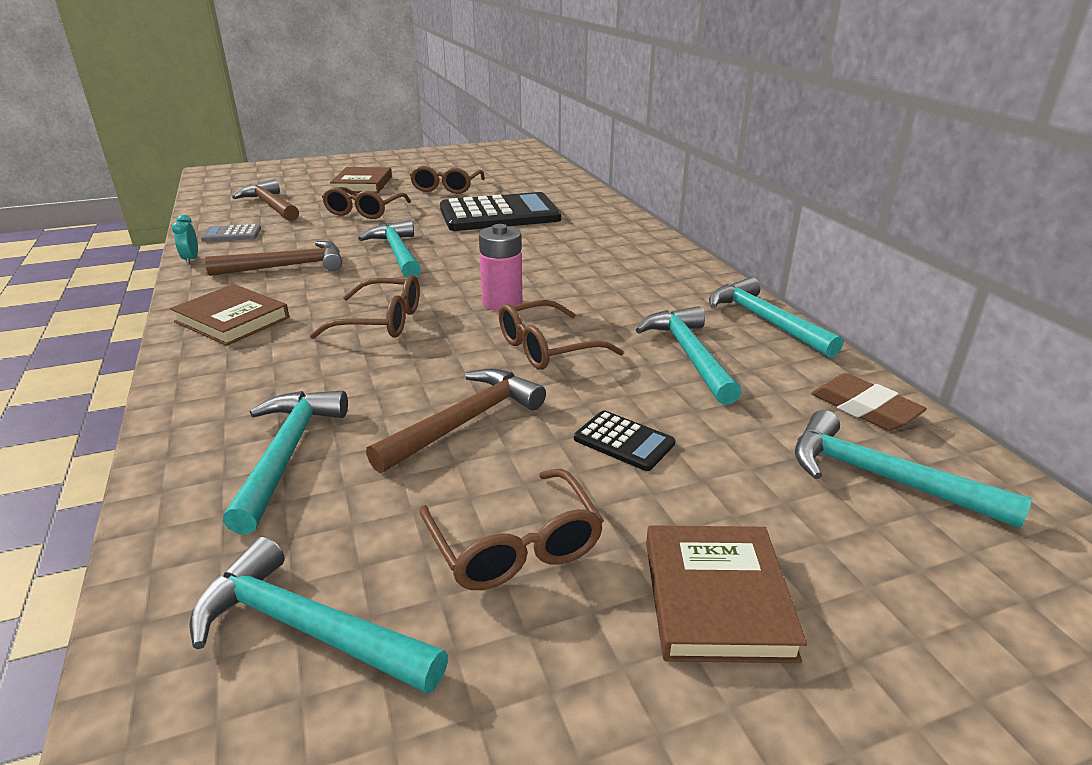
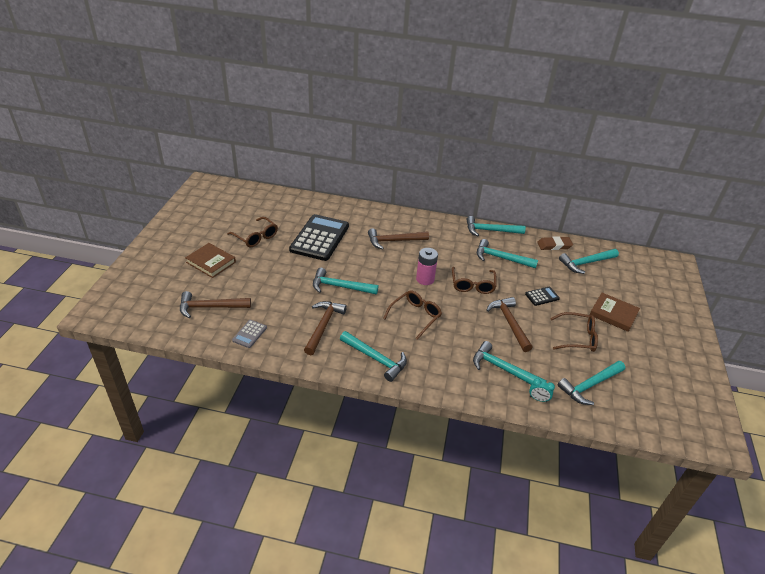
camera: 60 degrees left, 10 degrees up
(191, 259) = (277, 357): turquoise clock -> turquoise clock (538, 399)
(232, 320) = (376, 359): brown book -> turquoise hammer
(364, 211) = (264, 277): brown glasses -> none
(574, 255) = (394, 241): none -> brown hammer

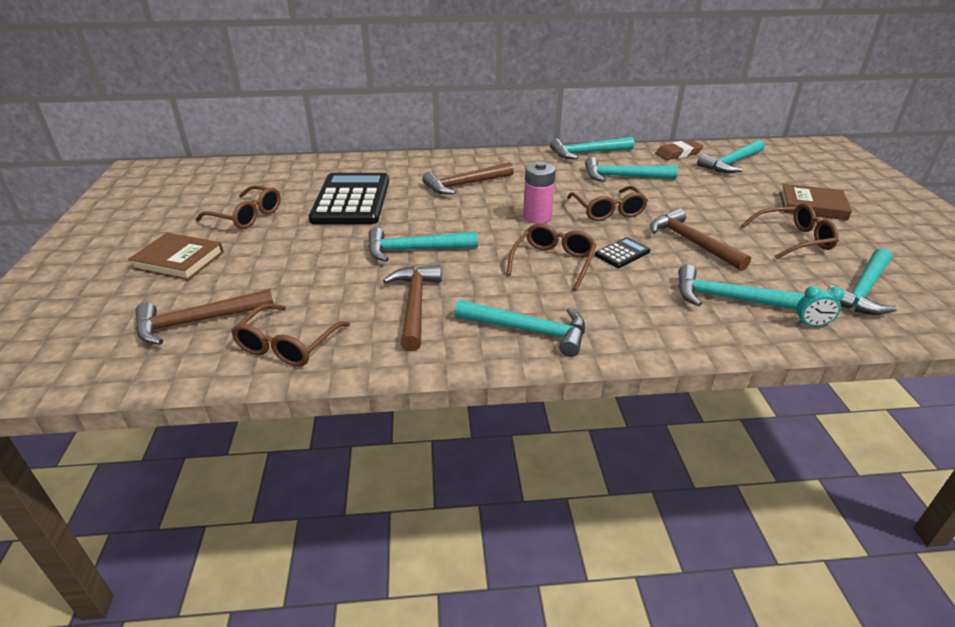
camera: 15 degrees left, 5 degrees down
(249, 334) = (288, 345): grey calculator -> brown glasses
(542, 296) = (708, 205): black calculator -> black calculator (622, 253)

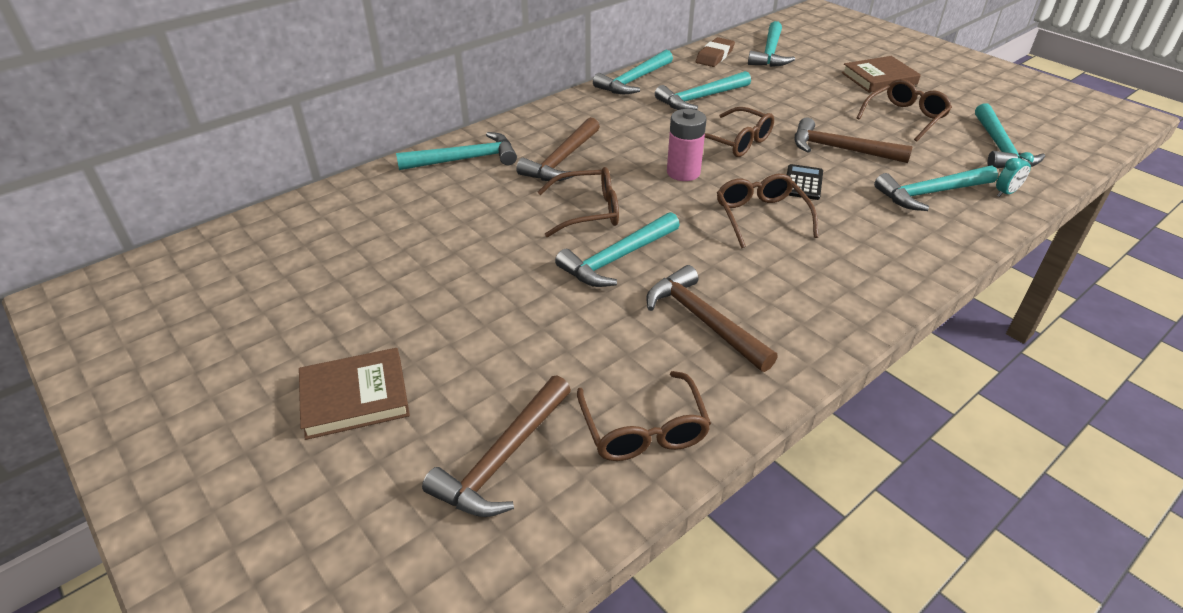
camera: 35 degrees left, 5 degrees up
(247, 216) = (357, 299): brown glasses -> brown glasses (588, 211)
(351, 200) = (461, 226): black calculator -> none
(528, 330) = (831, 297): turquoise hammer -> turquoise hammer (465, 159)

